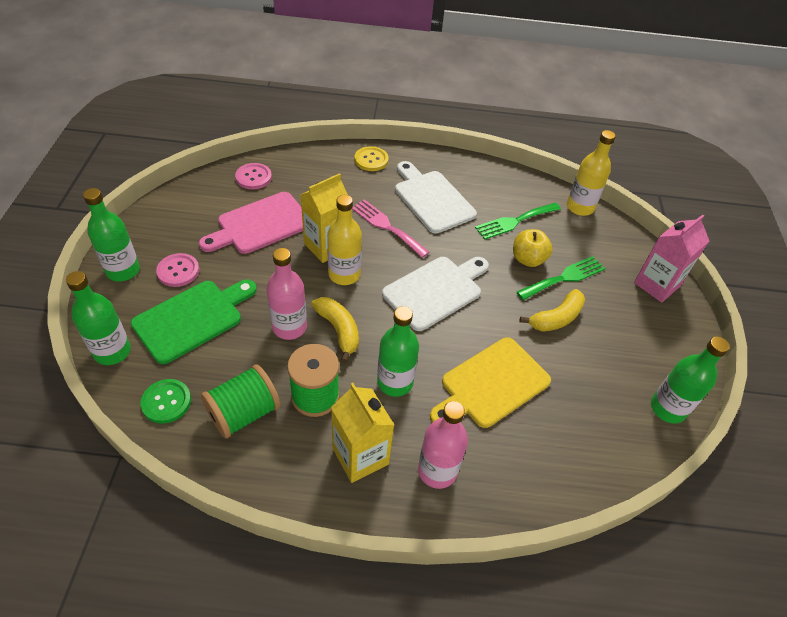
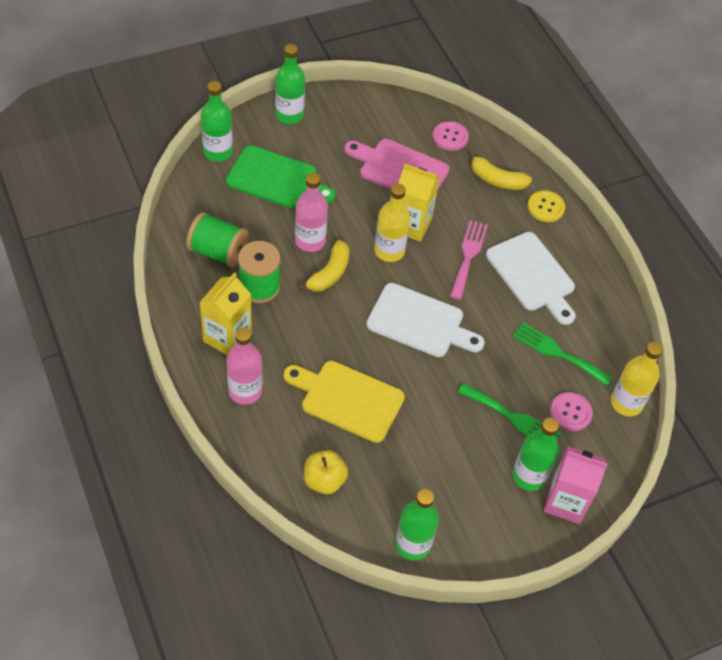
camera: 60 degrees right, 5 degrees up
(166, 402) = (199, 204): green button -> none
(178, 271) = (313, 146): pink button -> pink button (570, 412)
(395, 382) = (305, 332): green bottle -> green bottle (529, 476)
(432, 199) = (532, 275): white cutting board -> white cutting board turned 120 degrees clockwise
(528, 259) = (514, 380): yellow apple -> yellow apple (324, 480)
(556, 318) = (456, 426): yellow banana -> yellow banana (497, 180)

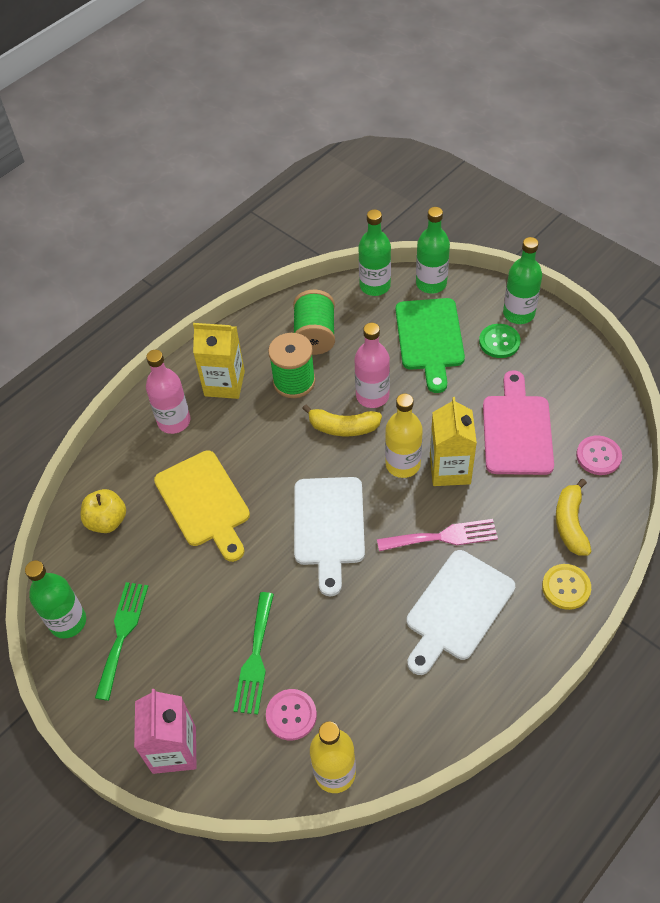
camera: 75 degrees right, 0 degrees up
(309, 139) = (499, 342): none -> green button
(347, 399) = (204, 502): yellow cutting board -> yellow cutting board turned 150 degrees clockwise
(529, 476) = (190, 700): green bottle -> green bottle (375, 286)
(557, 353) = (364, 673): green fork -> green fork (122, 634)

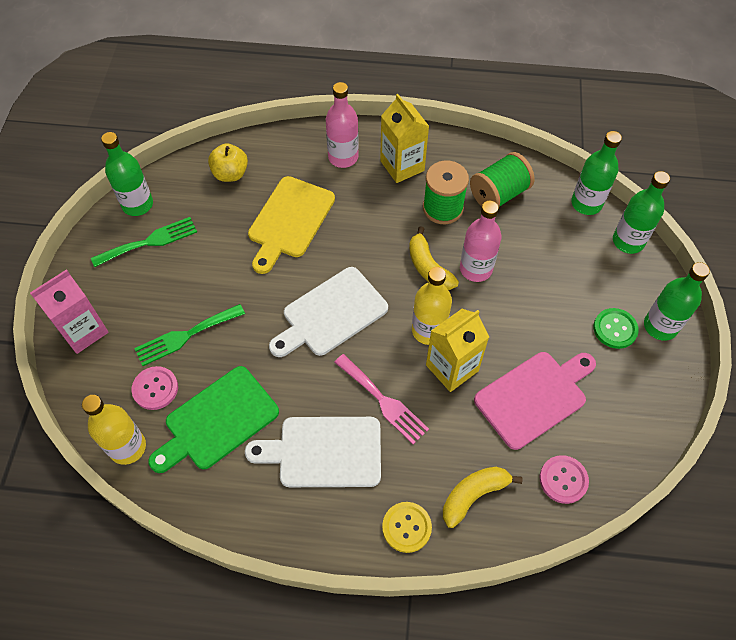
camera: 50 degrees right, 5 degrees up
(430, 338) = (569, 275): green cutting board -> green cutting board (217, 421)

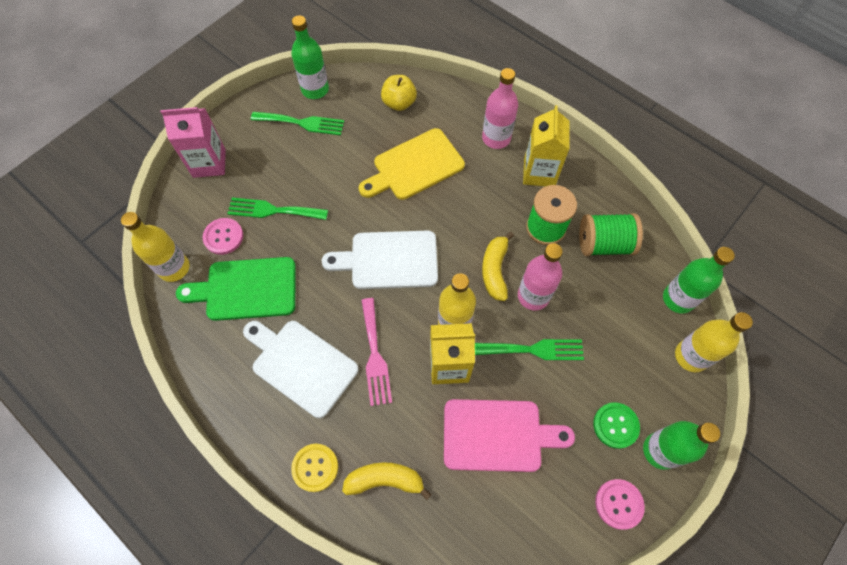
camera: 35 degrees right, 5 degrees up
(509, 311) = (533, 350): none -> green fork
(563, 480) = (467, 521): pink button -> pink button (619, 504)
(628, 241) = (691, 356): green bottle -> yellow bottle

